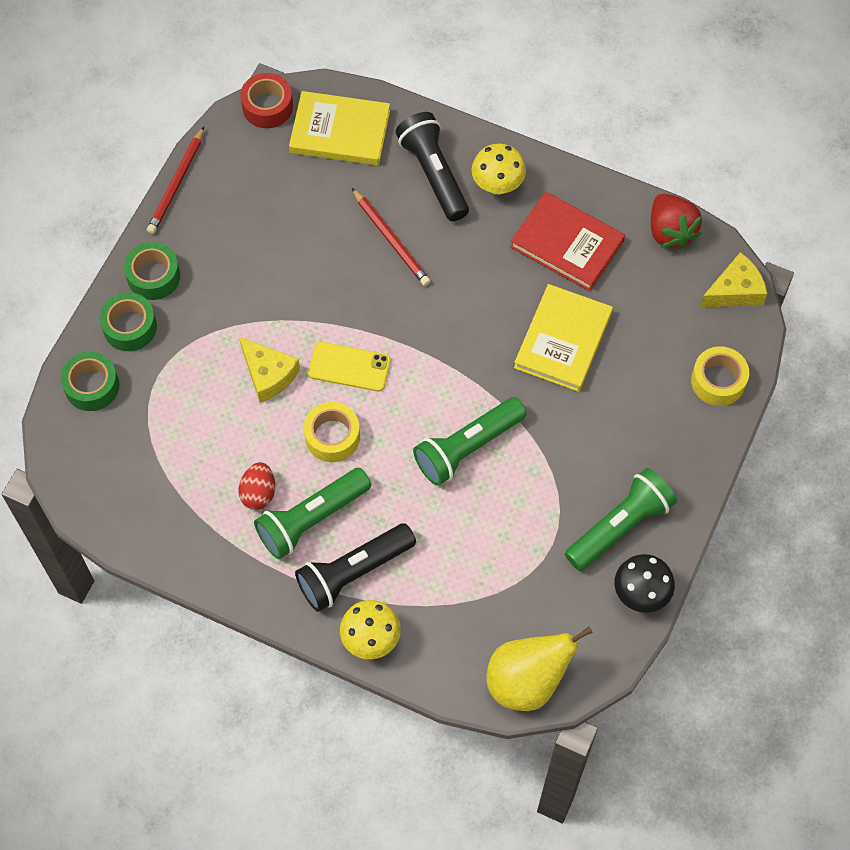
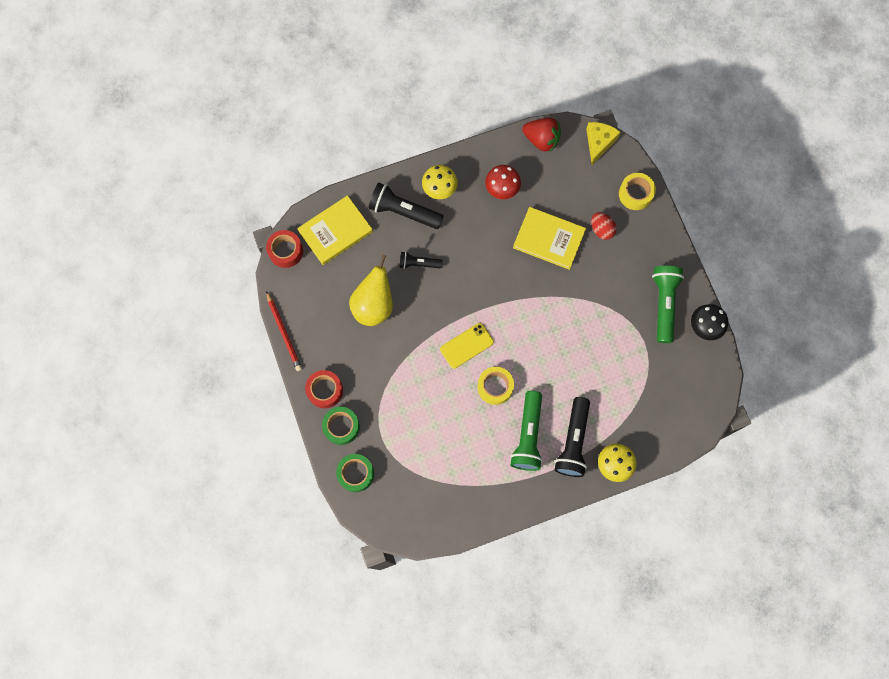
camera: 45 degrees left, 10 degrees up
(153, 276) = (325, 390): green tape -> red tape
(258, 493) = (491, 447): red egg -> red egg (601, 229)
(268, 374) = (433, 386): yellow cheese -> none
(391, 239) = (419, 264): red pencil -> black flashlight
(468, 447) = (560, 332): green flashlight -> none
(527, 681) = (698, 415): yellow pear -> yellow pear (374, 305)
(563, 340) = (549, 239): yellow book -> yellow book turned 45 degrees counterclockwise
(567, 244) = (502, 190): red book -> red mushroom

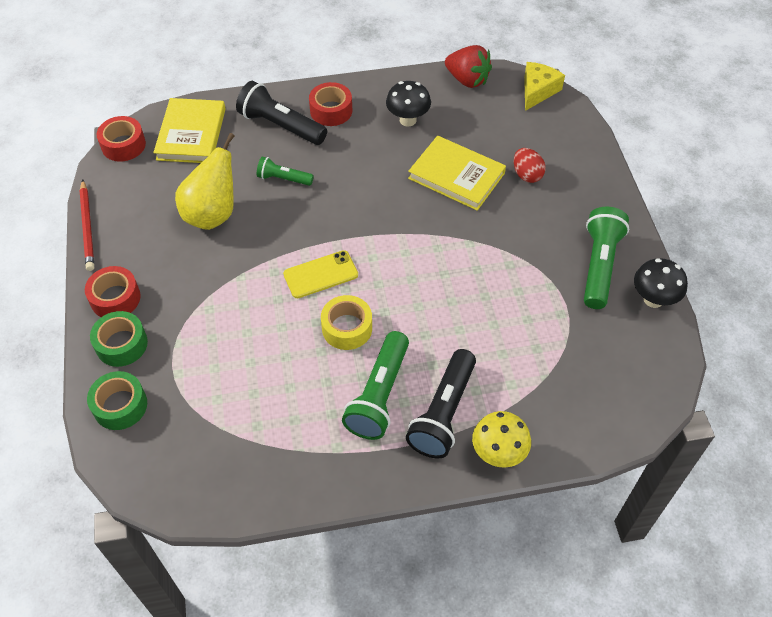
camera: 10 degrees right, 20 degrees down
(335, 231) = (191, 134): yellow book -> yellow book turned 60 degrees counterclockwise
(419, 264) = (283, 179): black flashlight -> green flashlight
(439, 190) = (331, 111): yellow mushroom -> red tape
(502, 190) = (408, 120): red mushroom -> black mushroom
(635, 194) = (576, 145): yellow tape -> none

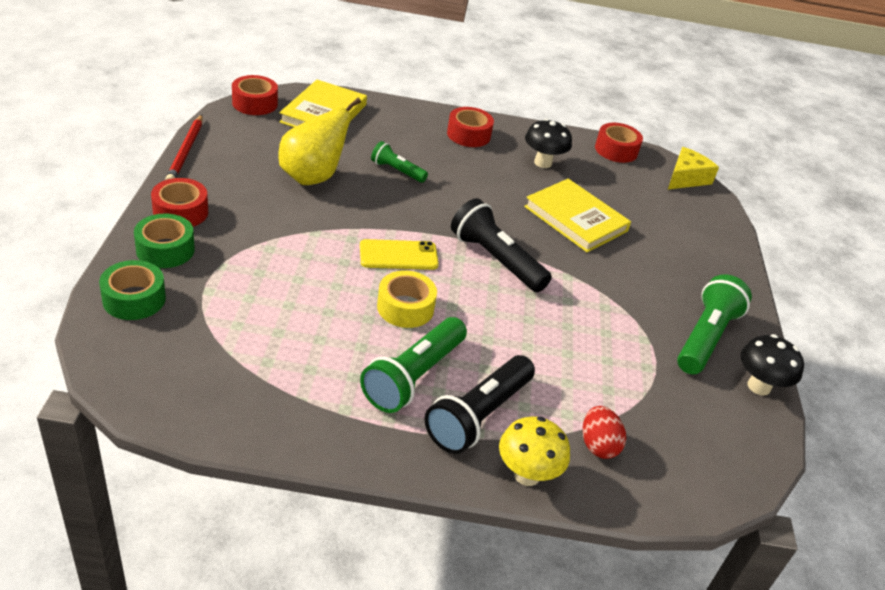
camera: 10 degrees right, 15 degrees down
(281, 126) = (414, 132): black flashlight -> black flashlight (496, 260)
(467, 80) = (616, 150): red strawberry -> red tape
(527, 175) = (651, 239): red egg -> red egg (598, 445)

